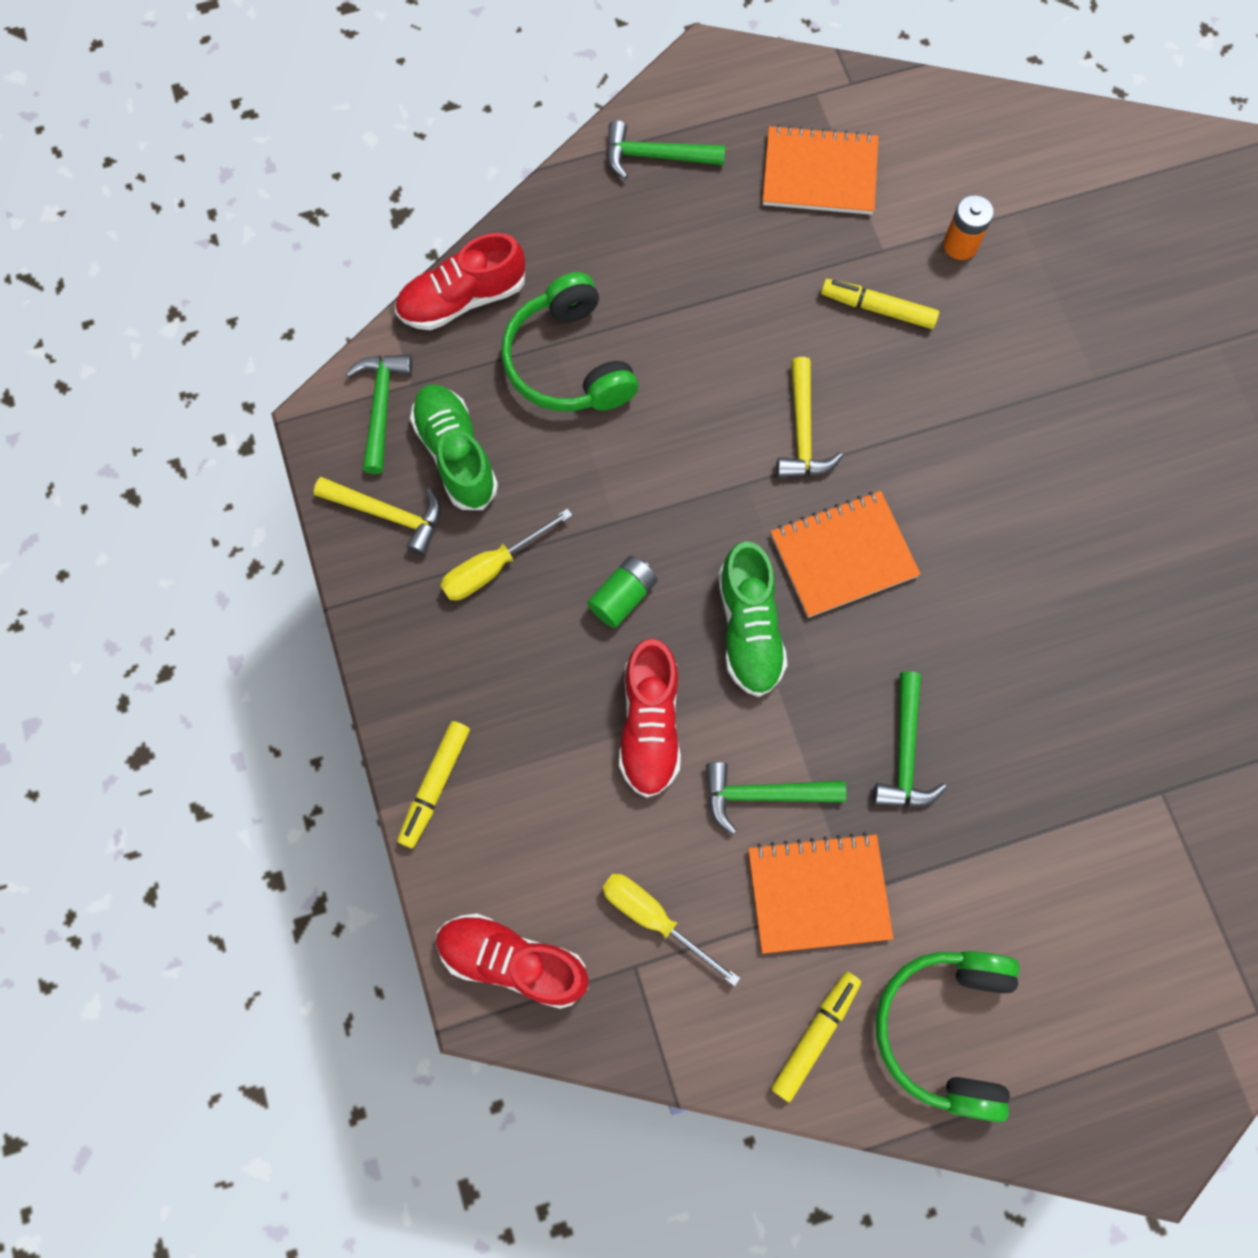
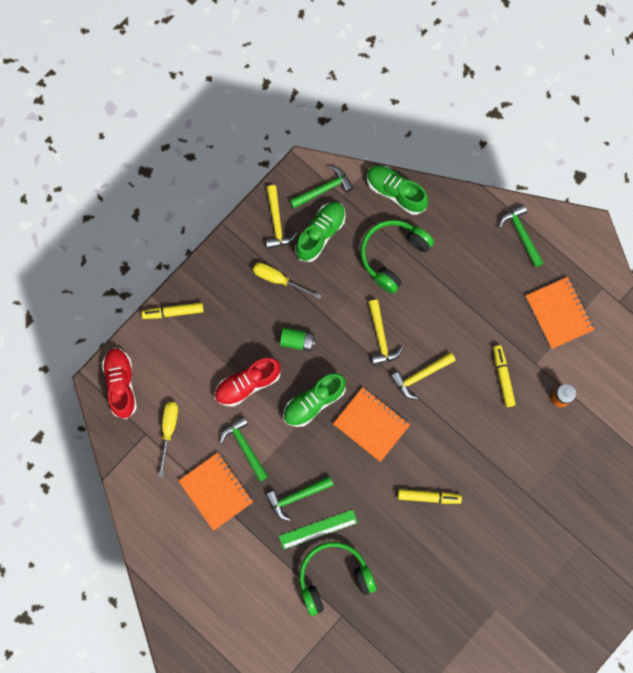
camera: 60 degrees right, 5 degrees up
(462, 299) = (395, 192): red shoe -> green shoe
(699, 457) = (381, 337): none -> yellow hammer
(814, 1036) = (158, 520): yellow marker -> yellow marker (428, 497)
(945, 1029) = (189, 571): green headphones -> green headphones (333, 577)
(983, 747) = (318, 529): none -> green ruler

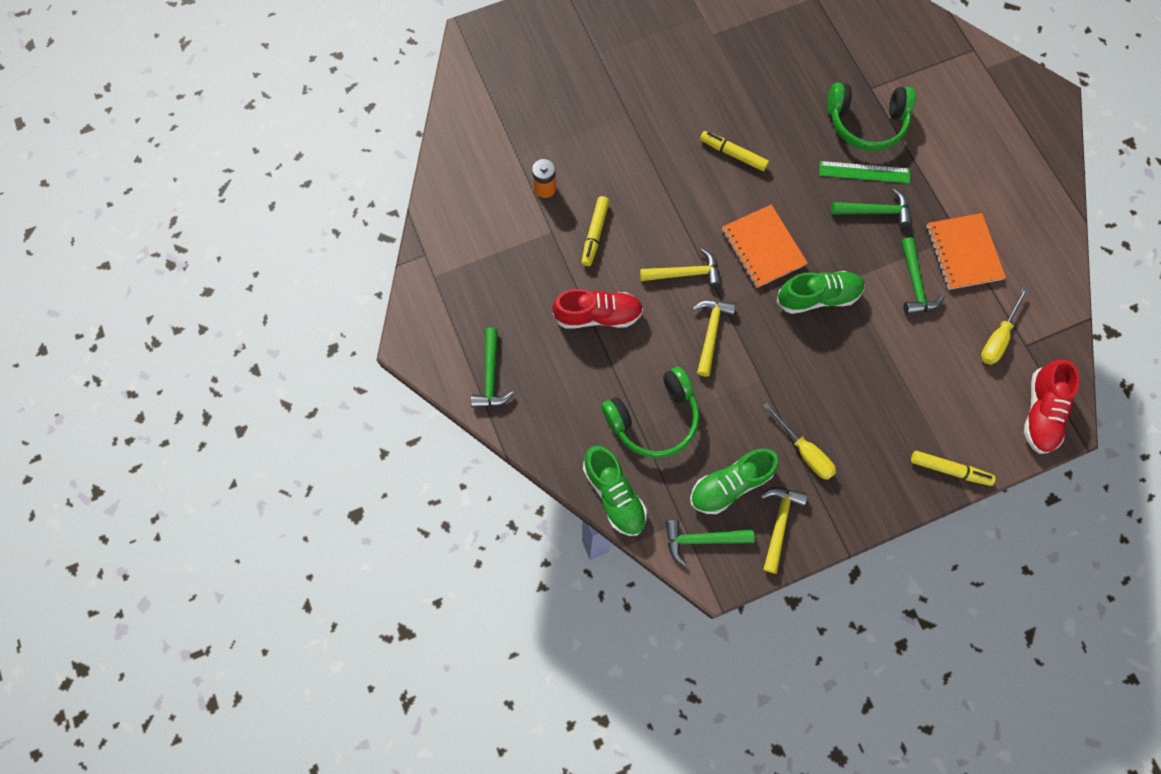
camera: 155 degrees left, 5 degrees down
(247, 384) = (887, 348): red shoe -> red shoe (598, 315)
(297, 341) = (810, 370): green battery -> none
(559, 313) = (498, 271): orange notebook -> none

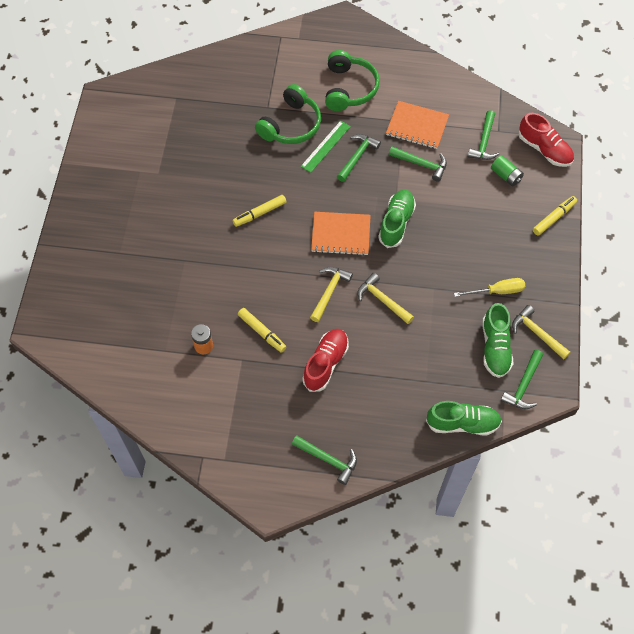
camera: 60 degrees left, 10 degrees down
(654, 418) = (423, 369): green headphones -> green headphones (349, 88)
(968, 385) = (506, 176): none -> green battery
(997, 337) = (484, 142): yellow screwdriver -> green hammer

